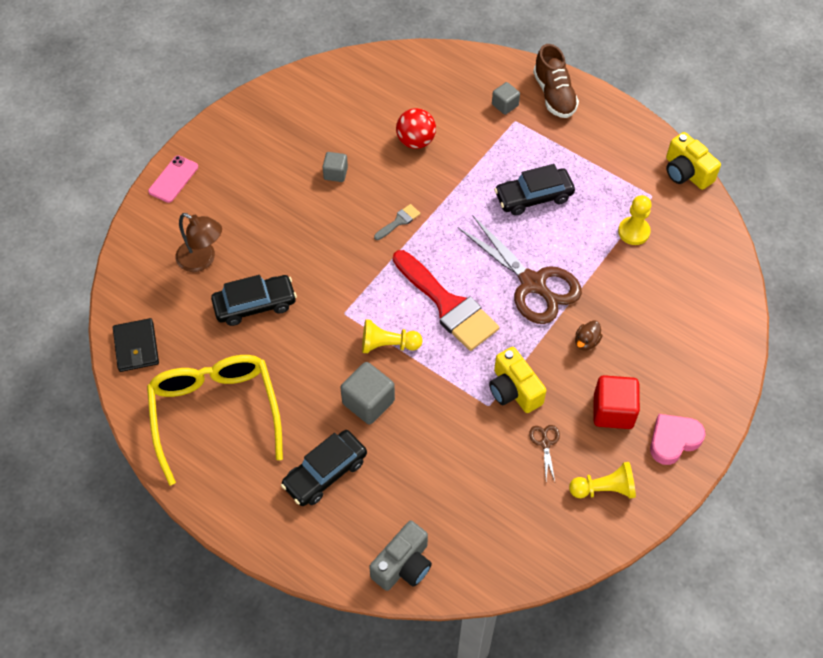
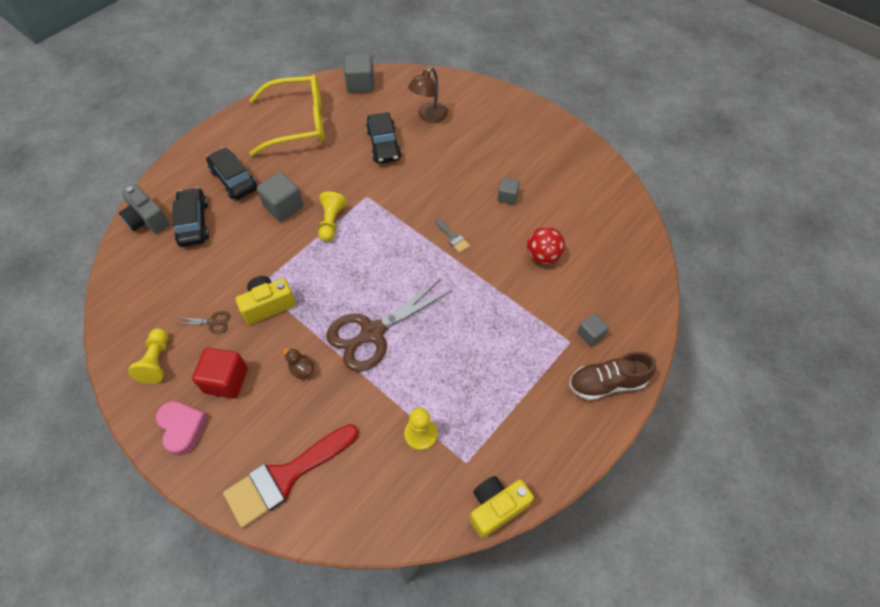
camera: 95 degrees right, 0 degrees up
(136, 347) = (360, 84): black wallet -> grey cube
(173, 179) = (505, 100): pink phone -> none
(447, 305) = (362, 265): red brush -> red brush (286, 476)
(533, 197) = (472, 346): black car -> black car (194, 223)

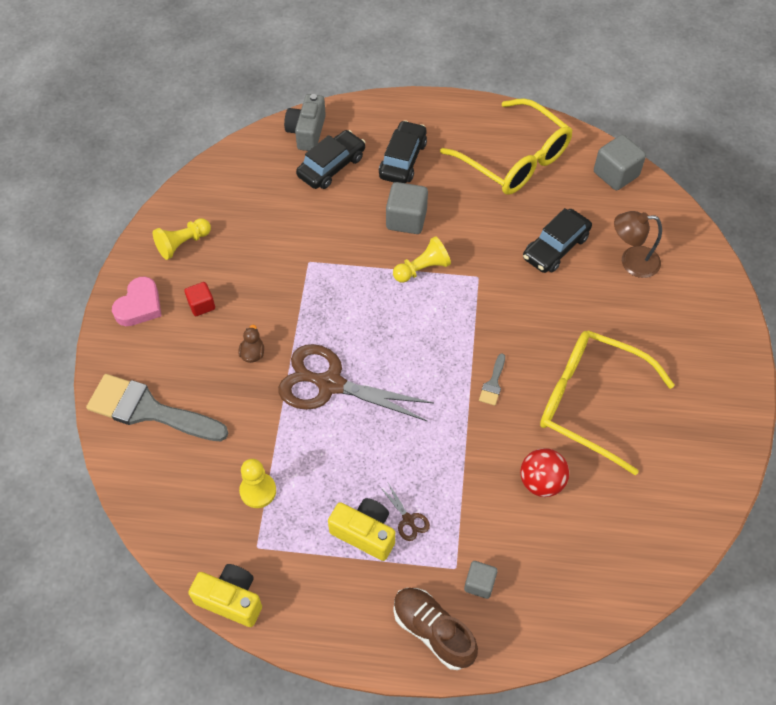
camera: 55 degrees right, 0 degrees up
(212, 322) = (246, 255): brown scissors -> brown scissors (408, 520)
(226, 380) = (201, 305): red cube -> red cube, size x0.60
(268, 305) = (294, 283): yellow camera -> yellow camera (365, 533)
(286, 476) = (149, 410): red brush -> grey brush
(507, 197) = (590, 402): grey cube -> yellow glasses

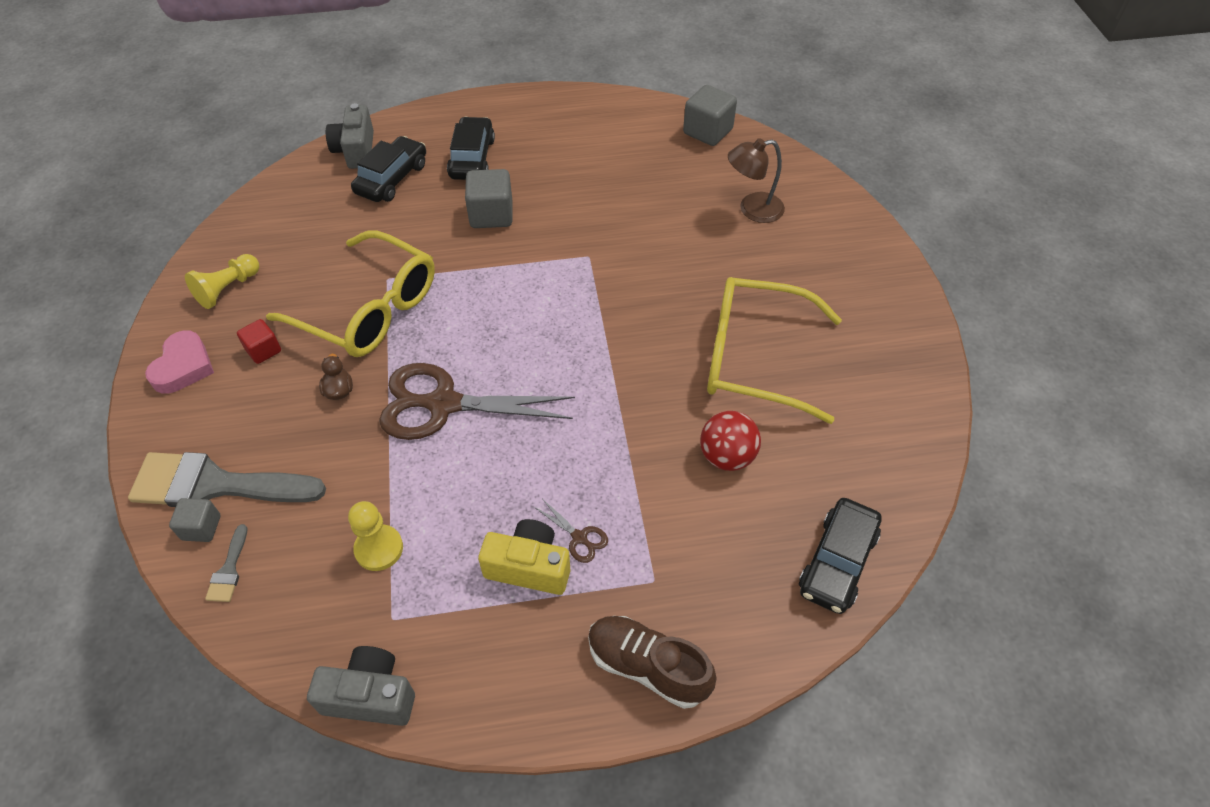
camera: 15 degrees left, 5 degrees down
(231, 599) = (370, 695): yellow camera -> grey camera
(422, 269) = (523, 260): yellow pawn -> none
(479, 583) = (689, 592): grey cube -> grey cube (201, 527)
(493, 383) = (638, 362): grey brush -> grey brush (229, 569)
(514, 159) = (596, 137): yellow glasses -> yellow glasses (369, 309)
(555, 247) = (666, 211): black car -> black car (837, 562)

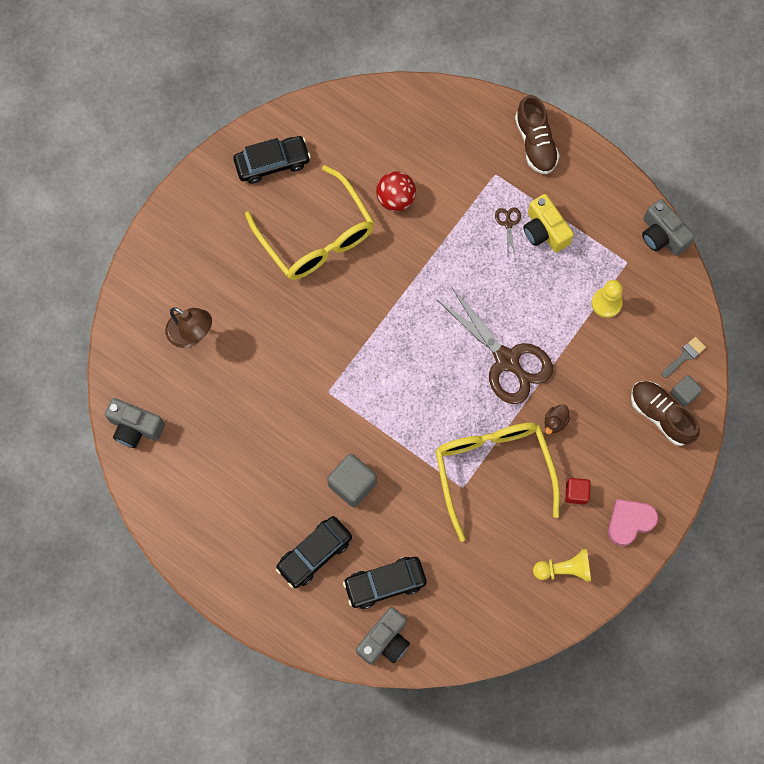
camera: 135 degrees left, 20 degrees up
(216, 484) = (661, 415): grey brush -> brown shoe
(707, 131) = (135, 427): grey cube -> grey camera
(837, 562) = (405, 108): black car -> black car (272, 163)

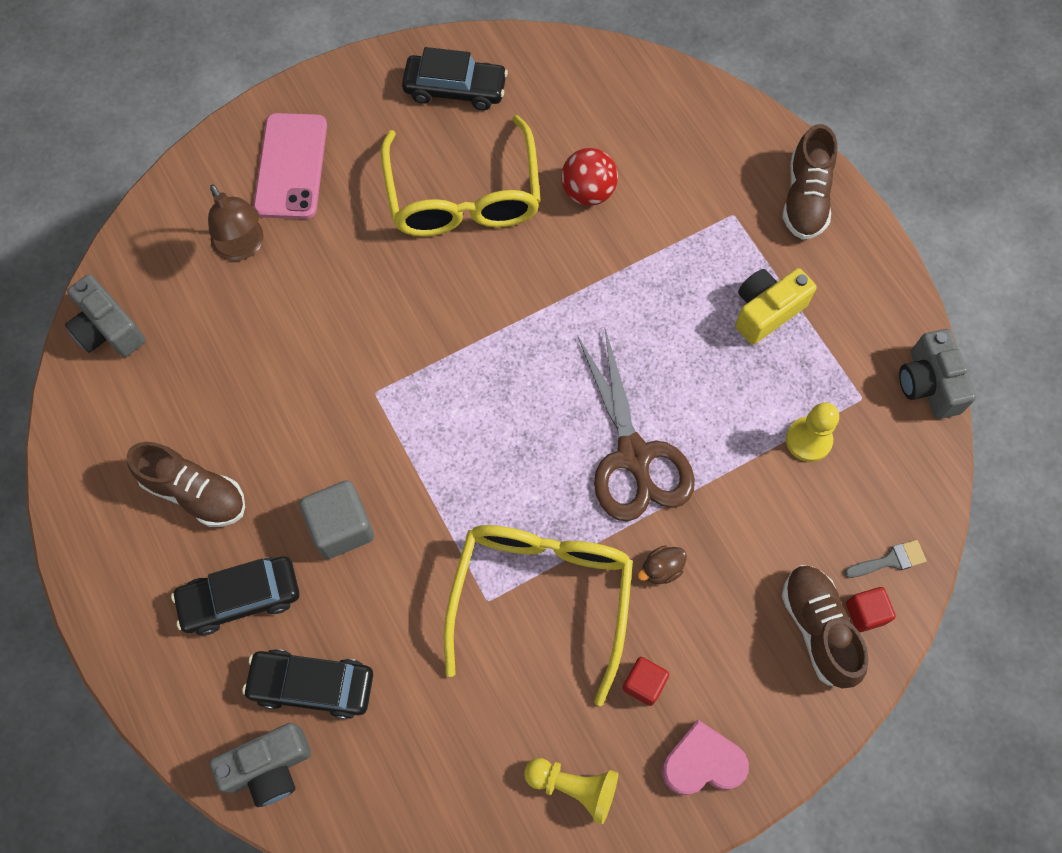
camera: 25 degrees right, 5 degrees down
(192, 265) = (291, 166): none -> pink phone
(250, 504) = (195, 492): none -> brown shoe
(508, 223) = (721, 282): brown scissors -> none
(544, 231) = (766, 311): yellow camera -> yellow camera turned 60 degrees clockwise
(684, 394) = (865, 613): grey cube -> red cube

